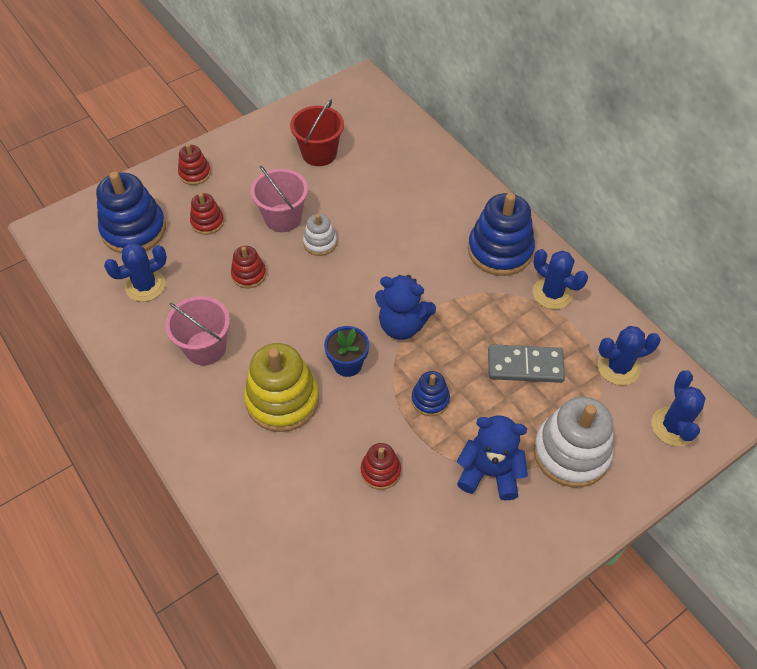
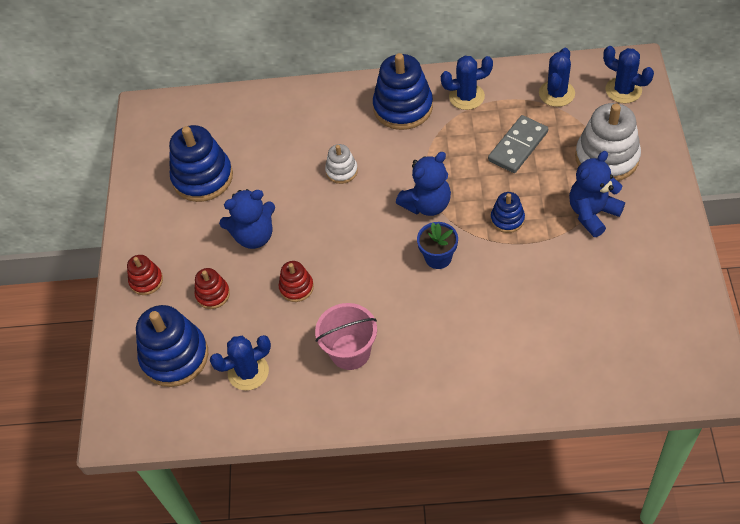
camera: 50 degrees left, 0 degrees up
(145, 286) = (248, 372): blue cactus -> blue cactus turned 60 degrees clockwise
(282, 400) = (441, 317): yellow stacking toy -> none
(283, 218) = (254, 236): pink bucket -> blue teddy bear
(319, 153) = (203, 177): red bucket -> blue stacking toy
(320, 243) = (302, 221): white stacking toy -> white stacking toy (341, 171)
(380, 471) = (548, 280): red stacking toy -> none

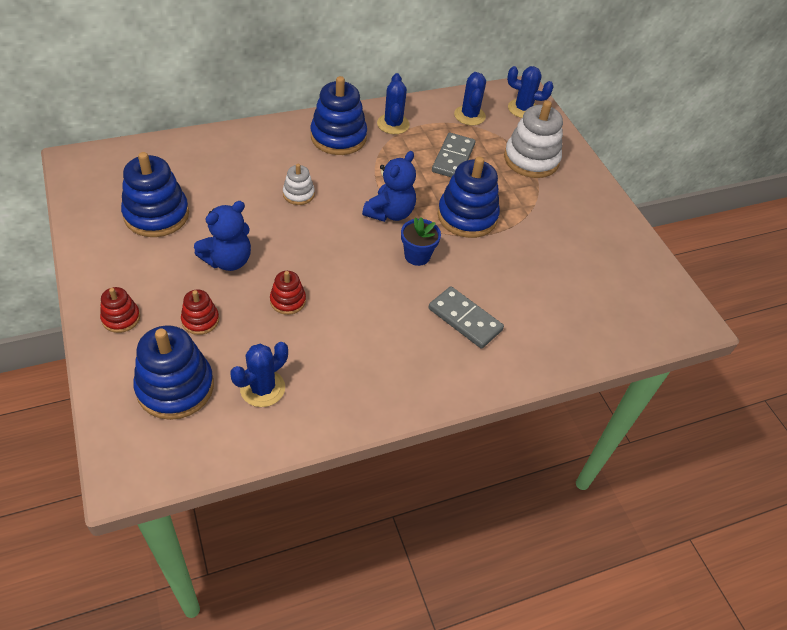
camera: 30 degrees left, 5 degrees down
(350, 352) = (363, 351): pink bucket -> none
(461, 336) = (465, 319): none -> grey domino
(466, 97) = (393, 124): blue cactus -> blue cactus turned 60 degrees counterclockwise
(507, 219) = (467, 216): blue stacking toy -> blue stacking toy, size x1.92
(592, 213) = (537, 203): blue teddy bear -> none

